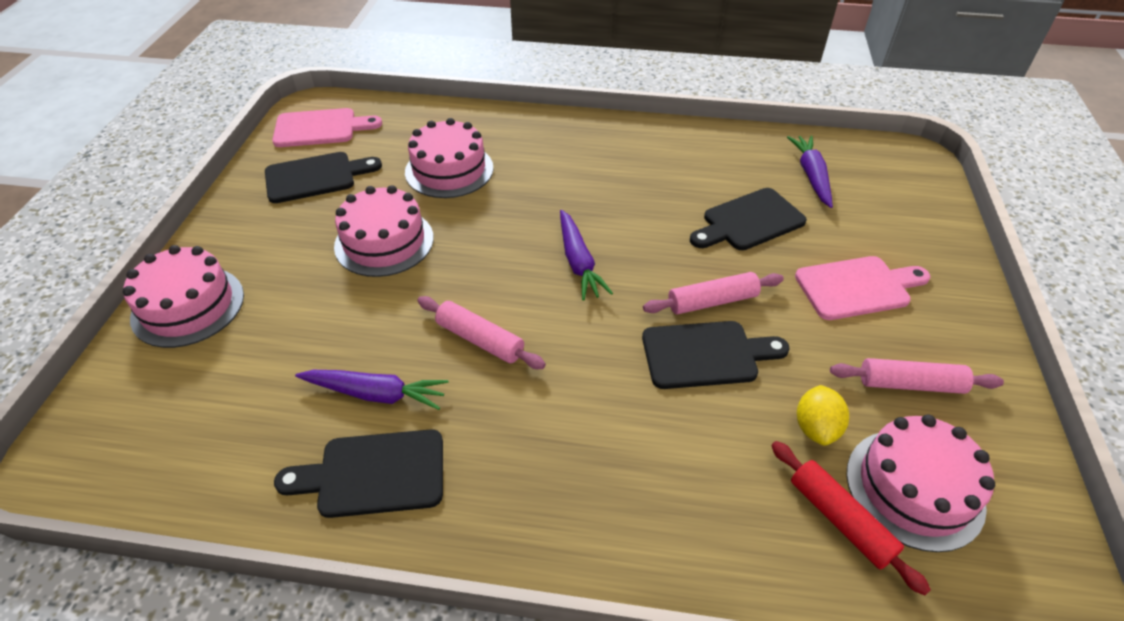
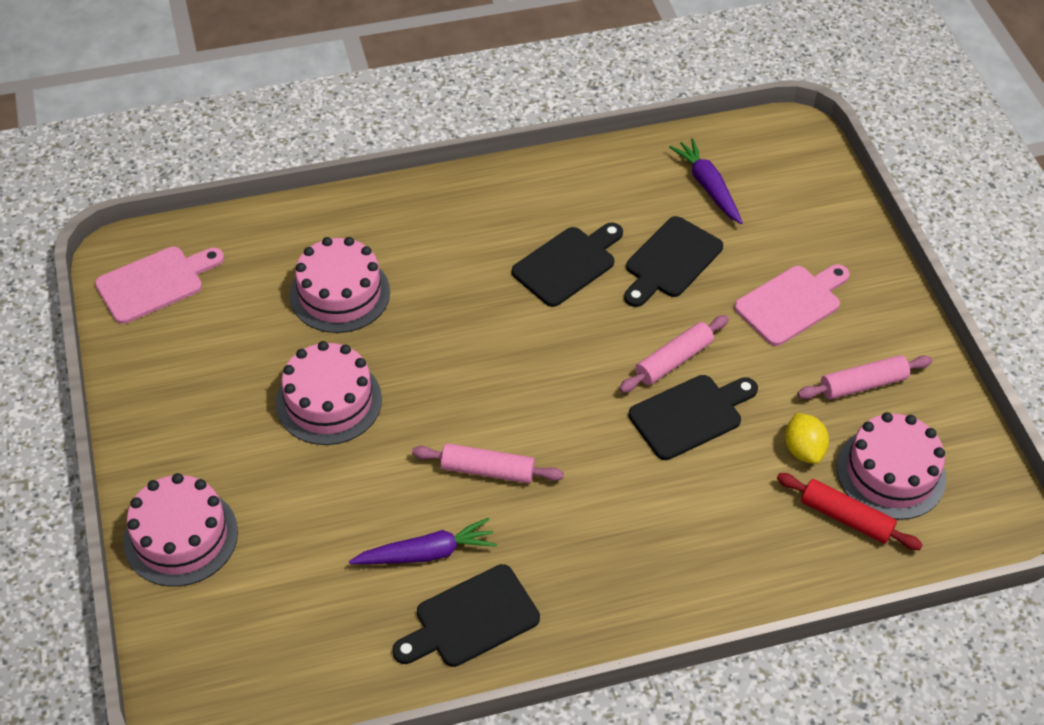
camera: 25 degrees left, 5 degrees up
(316, 177) = (199, 348): black cutting board -> black cutting board (568, 264)
(578, 262) = (533, 359): purple carrot -> none

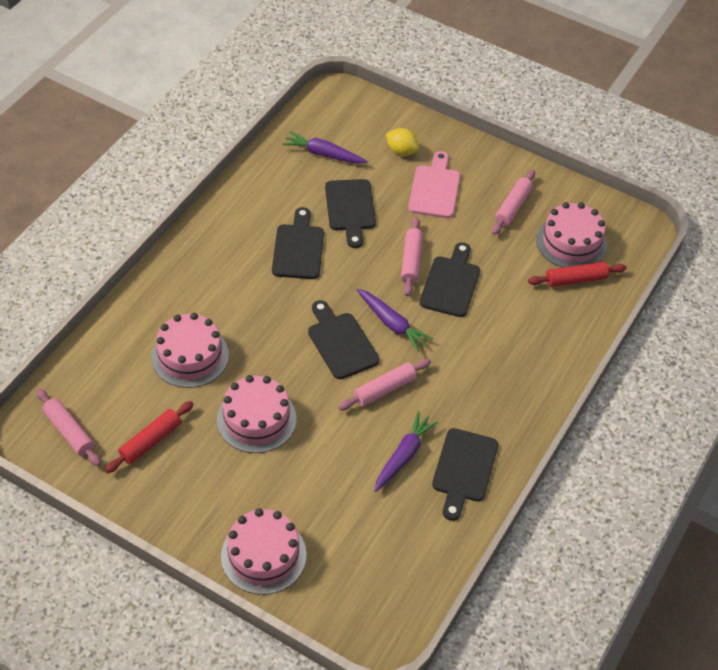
camera: 45 degrees left, 0 degrees up
(155, 283) = (69, 432): pink cutting board -> pink rolling pin
(211, 346) = (151, 441): none -> red rolling pin
(499, 389) = (341, 342): none -> black cutting board
(575, 409) = (392, 323): none -> purple carrot
(803, 450) = (521, 261): yellow lemon -> yellow lemon (401, 151)

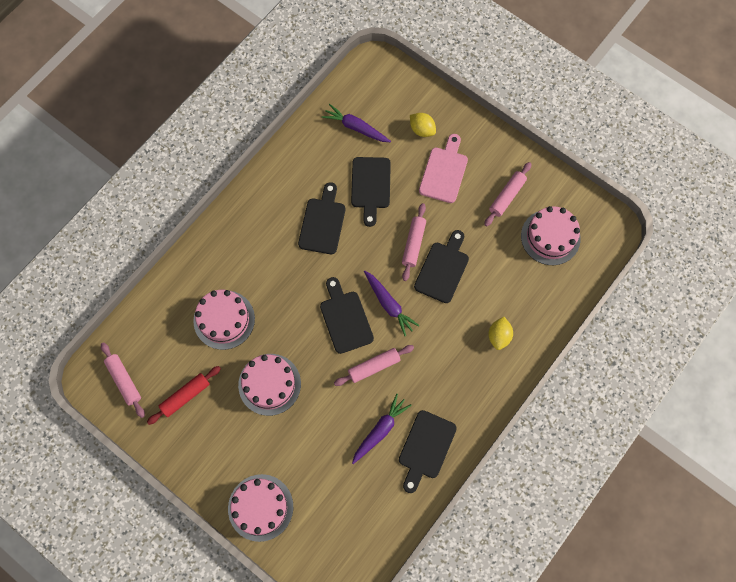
camera: 10 degrees right, 20 degrees up
(531, 345) = (499, 336): none -> yellow lemon
(575, 279) = (547, 275): red rolling pin -> none

